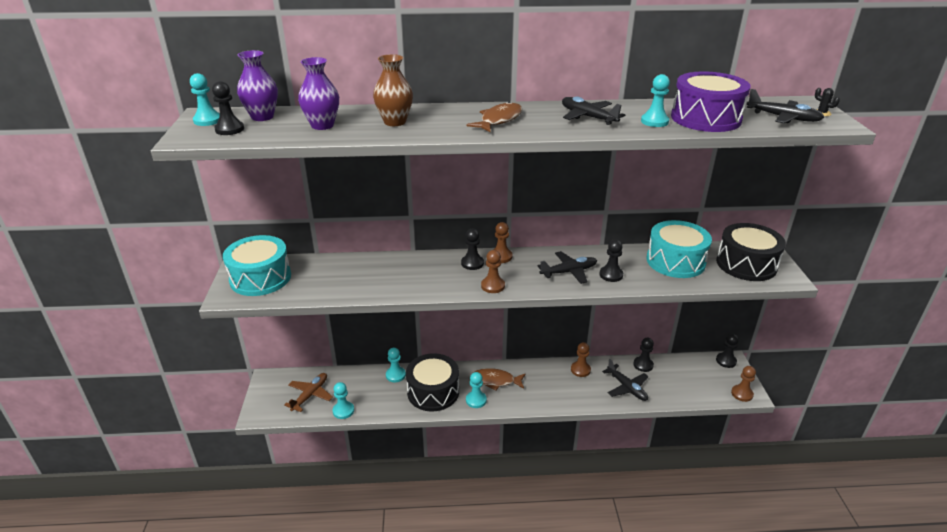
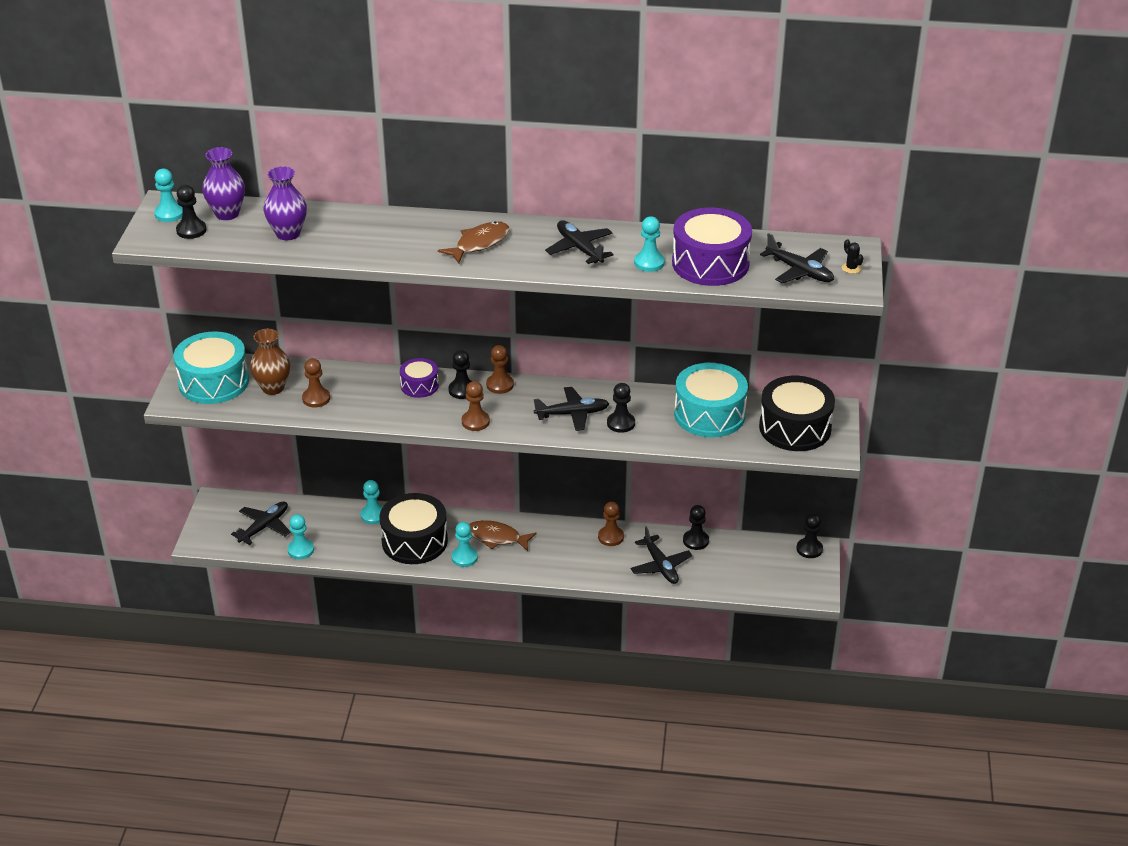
camera: 10 degrees right, 5 degrees up
(310, 395) = (264, 527): brown plane -> black plane
(395, 122) = (366, 235): brown vase -> brown vase (273, 388)
(436, 263) = (419, 385): none -> purple drum
(742, 394) = (805, 591): brown pawn -> brown pawn (316, 398)

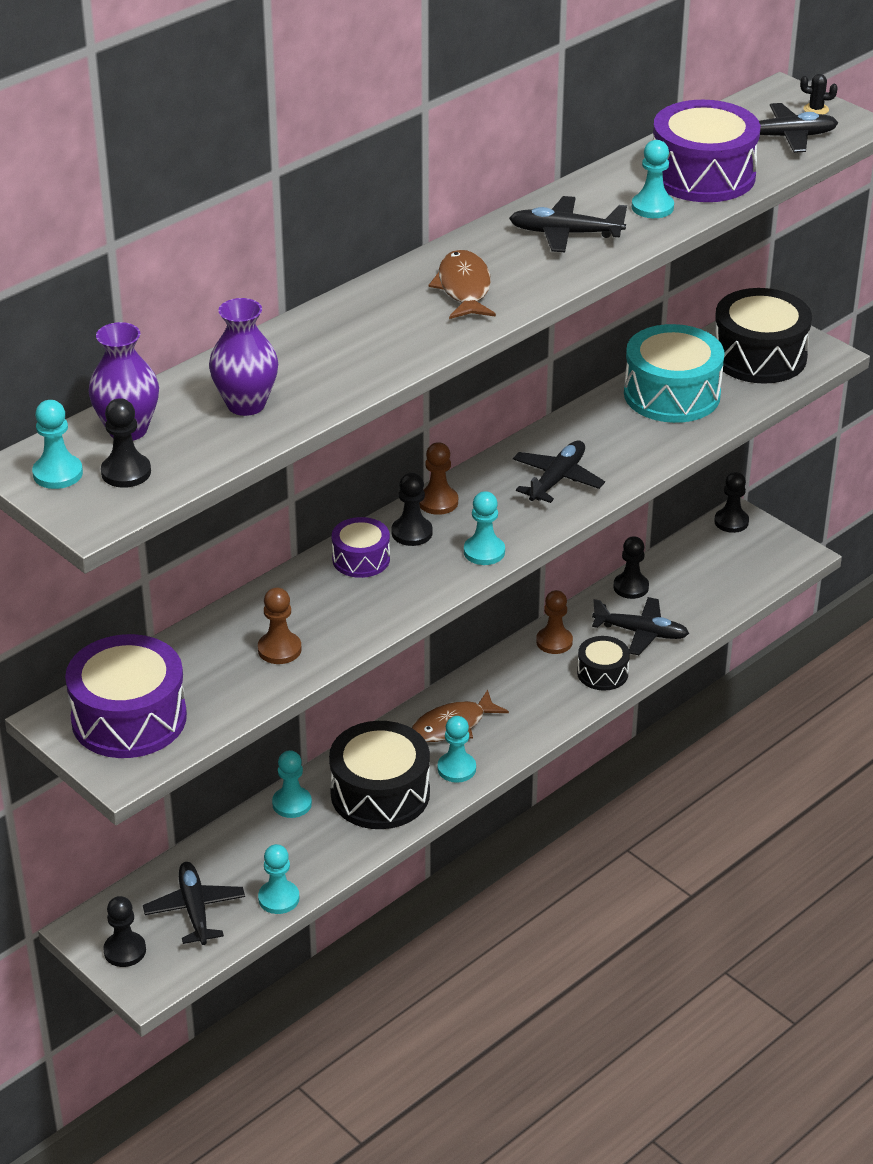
camera: 50 degrees left, 0 degrees up
(214, 382) = (129, 718): turquoise drum -> purple drum
(273, 388) = (210, 674): brown vase -> none
(475, 422) = (484, 552): brown pawn -> turquoise pawn
(607, 569) = (602, 673): none -> black drum
(621, 423) = (615, 456): black pawn -> black pawn (125, 951)

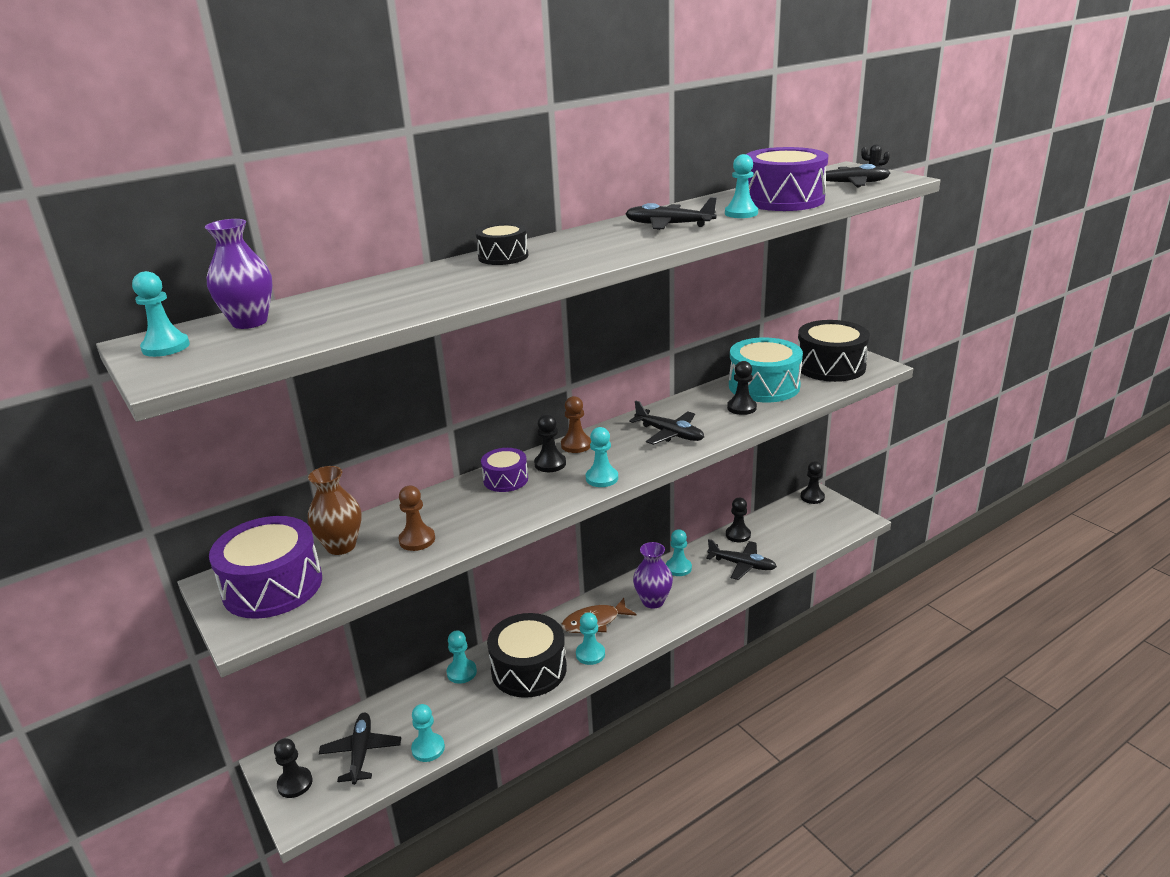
camera: 10 degrees right, 10 degrees down
(126, 472) = (223, 347): black pawn -> black pawn (741, 408)
(188, 663) = (341, 546): none -> brown vase
(246, 404) = (359, 309): purple vase -> purple vase (653, 601)
(464, 288) = (577, 250): brown fish -> none
(554, 642) = (678, 568): brown pawn -> turquoise pawn
(557, 479) = (669, 434): black plane -> black plane turned 90 degrees clockwise
(602, 673) = (710, 591): black drum -> black drum (503, 256)

